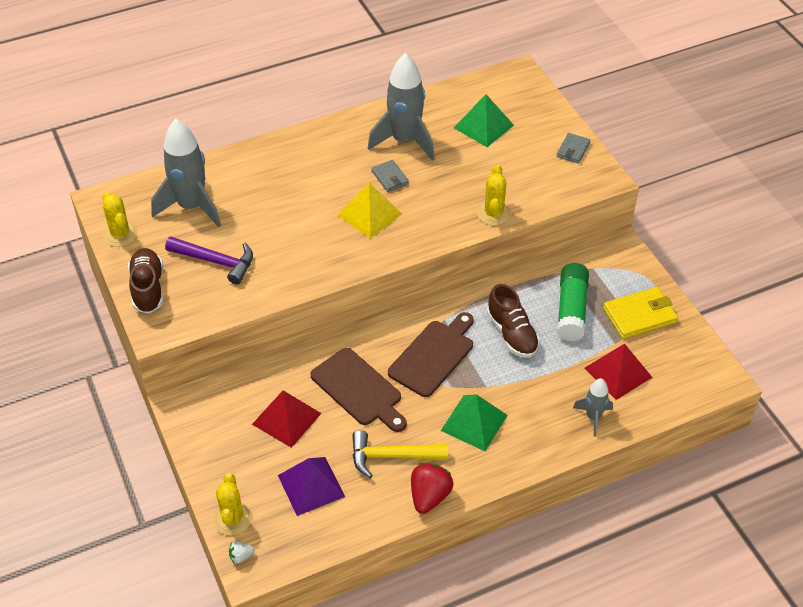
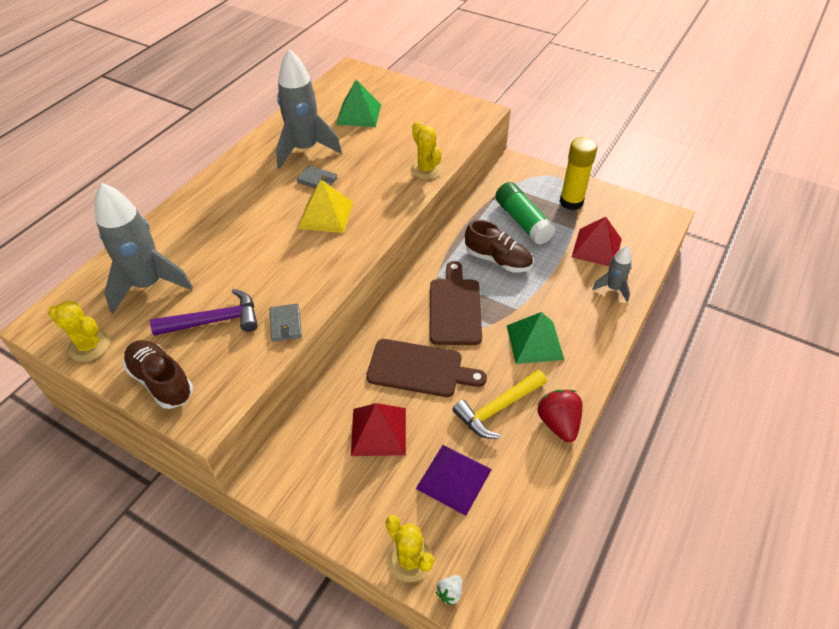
camera: 35 degrees left, 0 degrees up
(573, 150) = (441, 103): grey wallet -> grey wallet (286, 324)
(639, 315) = (571, 202): yellow wallet -> yellow glue stick

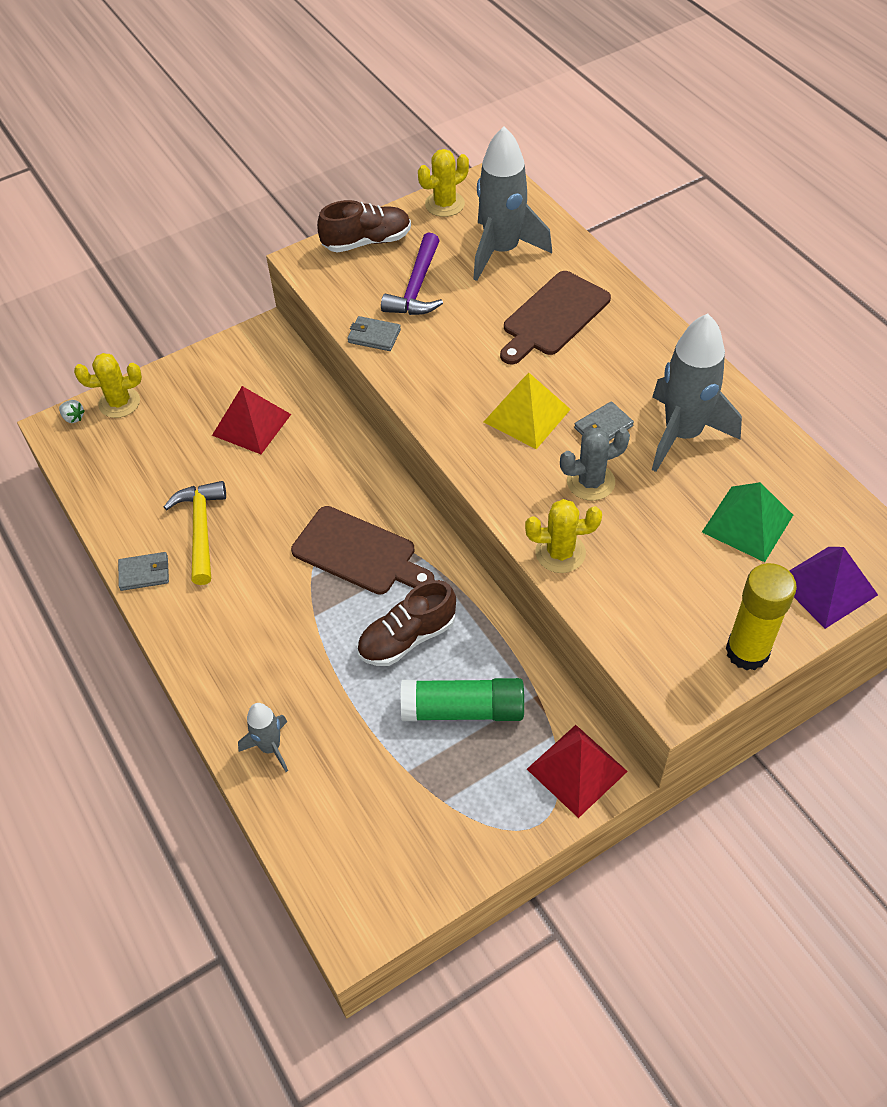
camera: 120 degrees right, 5 degrees up
(365, 173) = (590, 482): none -> grey cactus
(419, 369) = (298, 484): brown cutting board -> brown cutting board (553, 316)
(450, 592) = (73, 417): white strawberry -> white strawberry turned 150 degrees clockwise
(453, 479) = (160, 460): purple pyramid -> purple pyramid (826, 586)
(534, 342) = (255, 608): green pyramid -> none
(558, 423) = (144, 573): red strawberry -> grey wallet
(571, 202) = (466, 804): yellow glue stick -> yellow glue stick (747, 651)
(596, 248) = (352, 777): red pyramid -> red pyramid (576, 770)

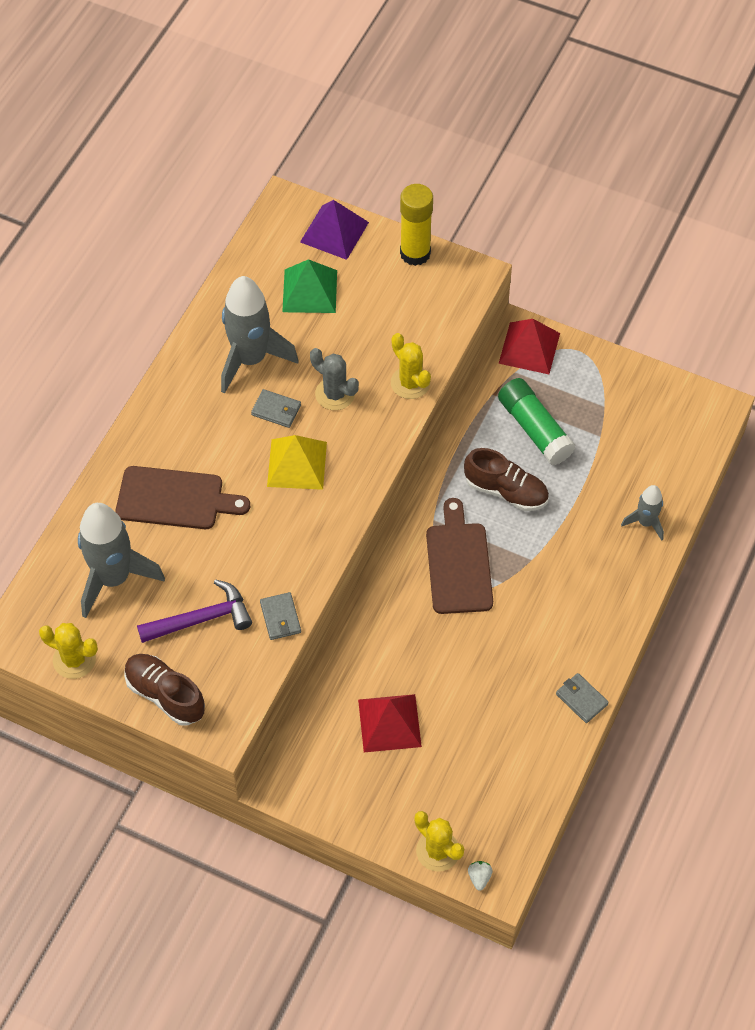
camera: 125 degrees left, 5 degrees up
(201, 529) = (516, 687): yellow hammer -> none

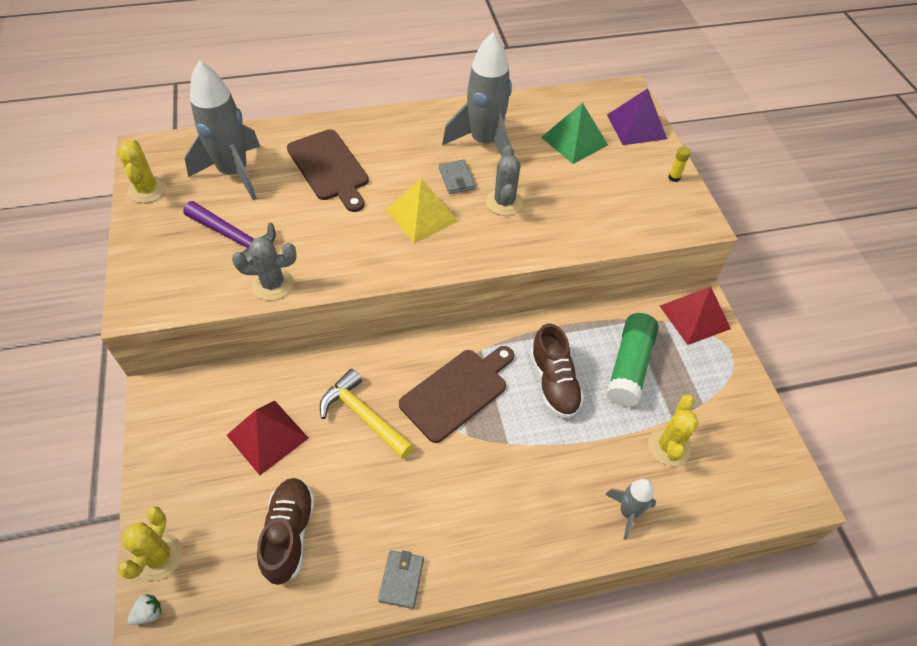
camera: 50 degrees right, 5 degrees down
(165, 695) = (149, 255): brown shoe -> brown shoe (289, 534)
(280, 617) = (273, 284): grey wallet -> grey cactus
(410, 383) = (561, 240): yellow cactus -> yellow cactus (668, 446)
(415, 253) = (674, 177): yellow glue stick -> yellow glue stick, size x0.41
(426, 643) = (364, 416): none -> yellow hammer

